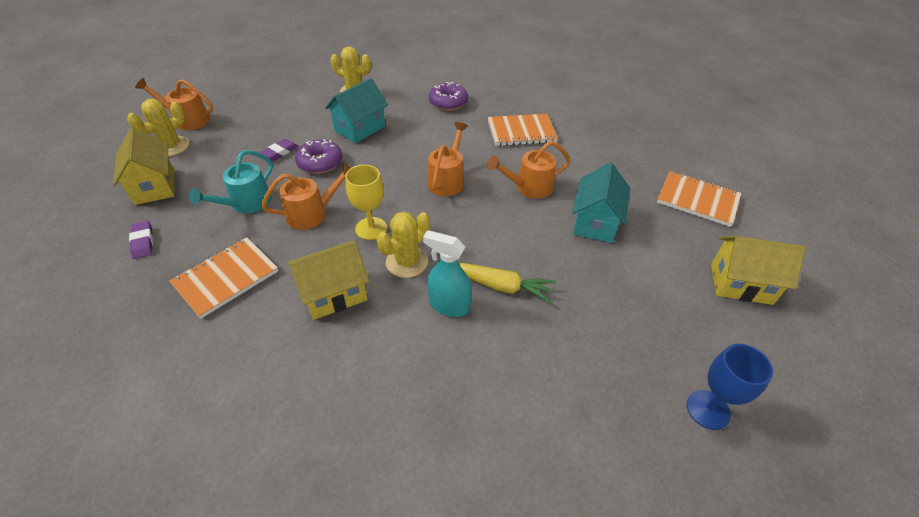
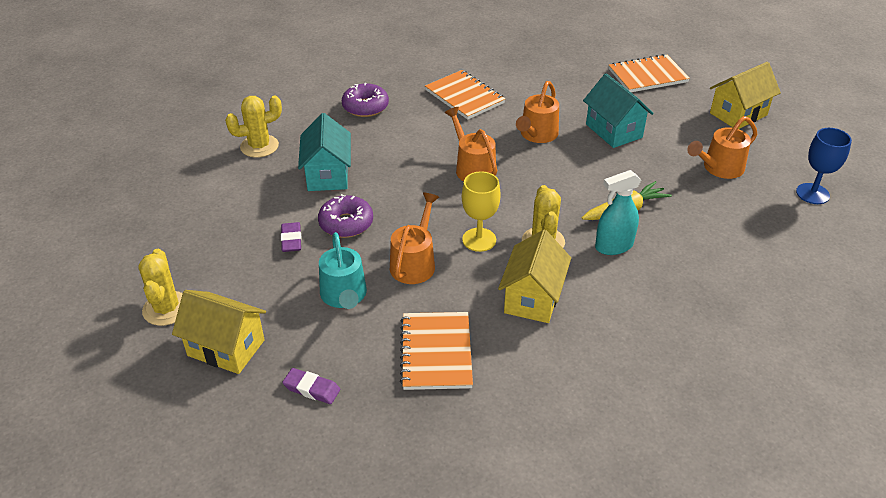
camera: 45 degrees left, 5 degrees down
(187, 120) = (130, 277): orange watering can -> orange watering can (719, 168)
(521, 132) = (464, 96): orange notebook -> orange notebook turned 75 degrees counterclockwise

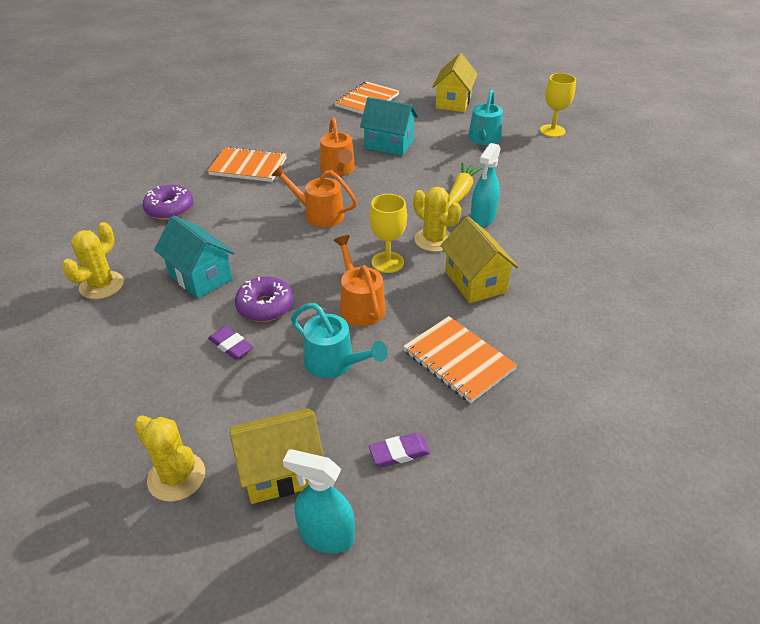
camera: 40 degrees left, 0 degrees up
(205, 407) = (326, 535): none -> turquoise spray bottle
(719, 168) = (483, 139): orange watering can -> turquoise watering can
(812, 194) = (552, 131): blue goblet -> yellow goblet

